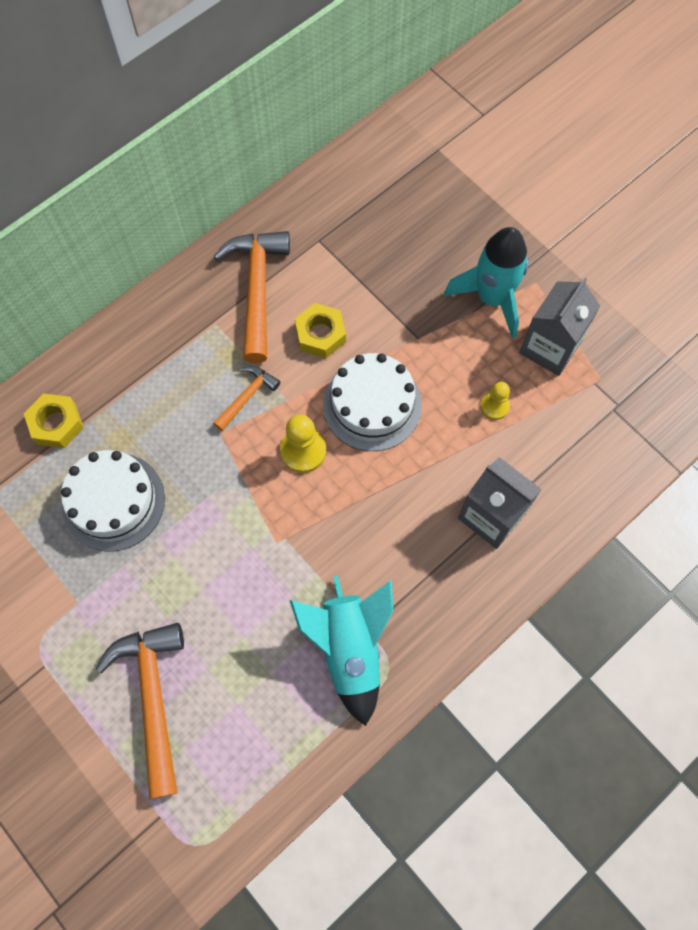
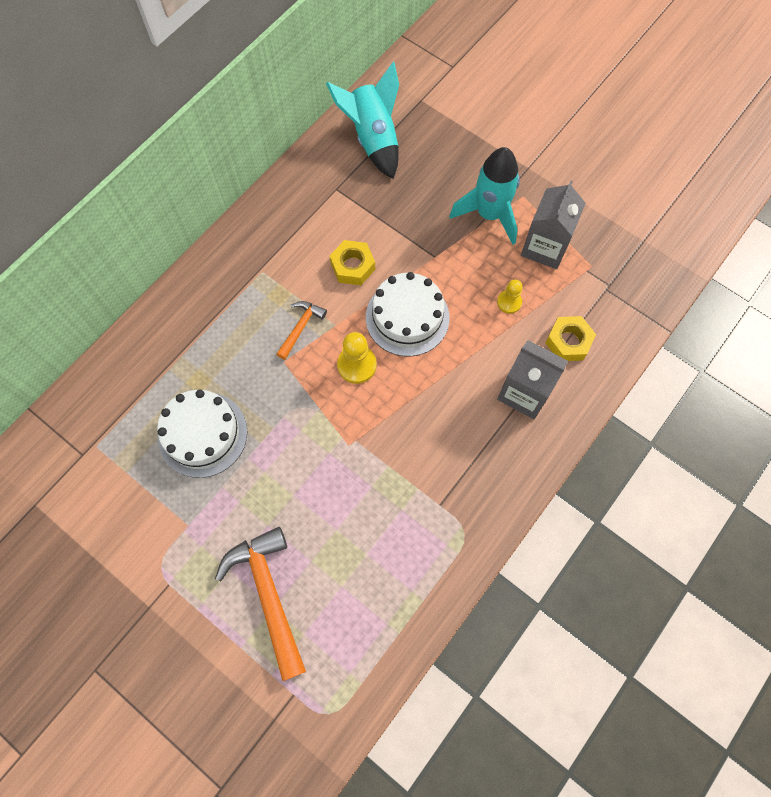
camera: 10 degrees left, 0 degrees up
(56, 424) = (141, 377): yellow nut -> yellow nut (568, 342)
(257, 290) = (292, 237): orange hammer -> none
(349, 649) = (428, 523): turquoise rocket -> turquoise rocket (373, 139)

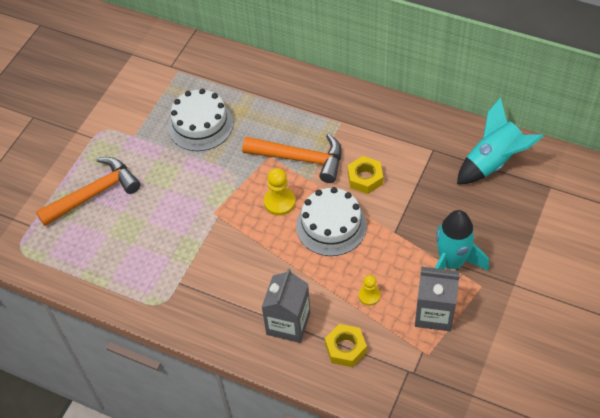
camera: 80 degrees right, 15 degrees down
(300, 327) = (300, 159): orange hammer -> orange hammer, size x1.91

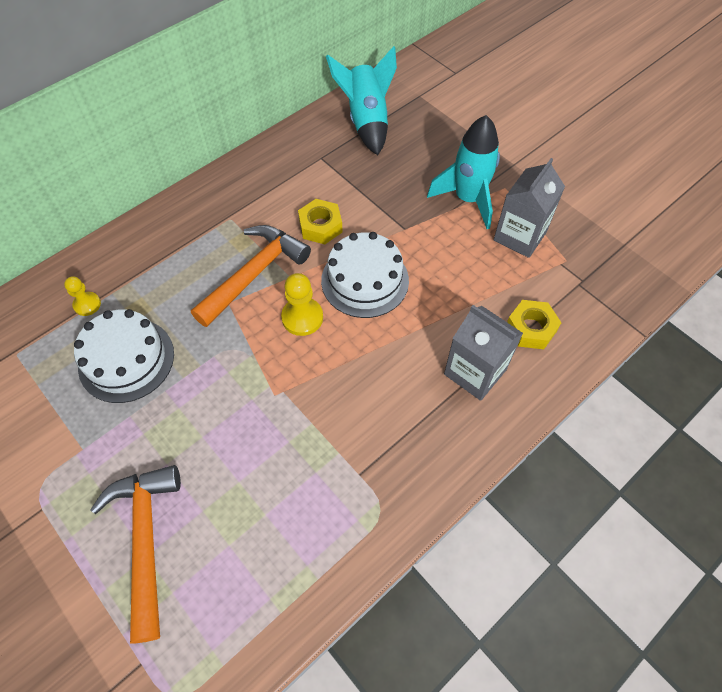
camera: 70 degrees left, 5 degrees up
(369, 296) = (473, 281): yellow pawn -> yellow pawn (87, 304)

